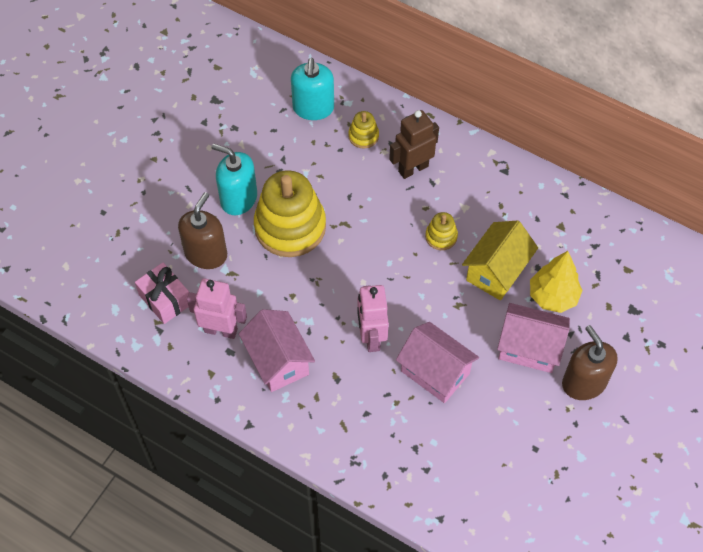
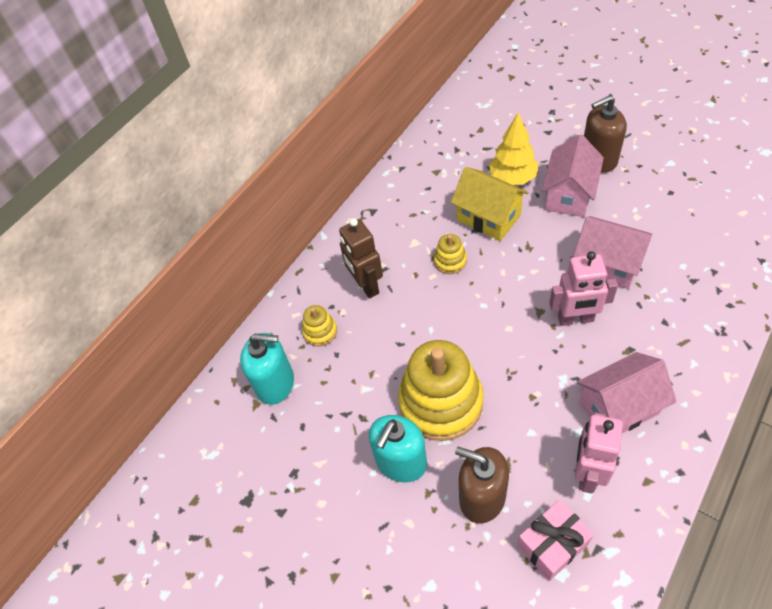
camera: 80 degrees left, 5 degrees down
(435, 372) = (607, 265): pink house -> pink house turned 75 degrees clockwise

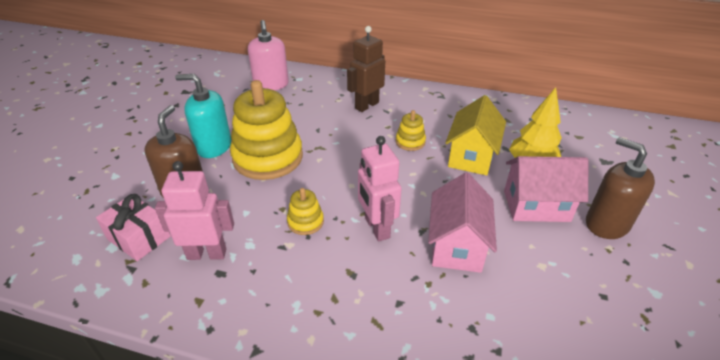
camera: 65 degrees right, 15 degrees down
(275, 383) = (271, 85): turquoise soap dispenser -> pink soap dispenser
(320, 331) = (318, 94): yellow stacking toy -> yellow stacking toy (305, 222)
(618, 407) = (280, 270): pink house -> none

